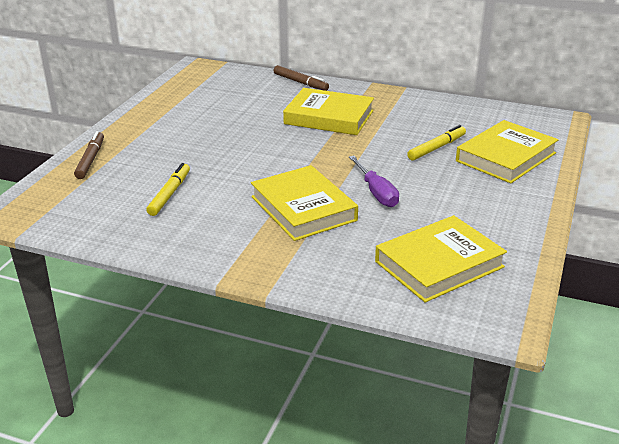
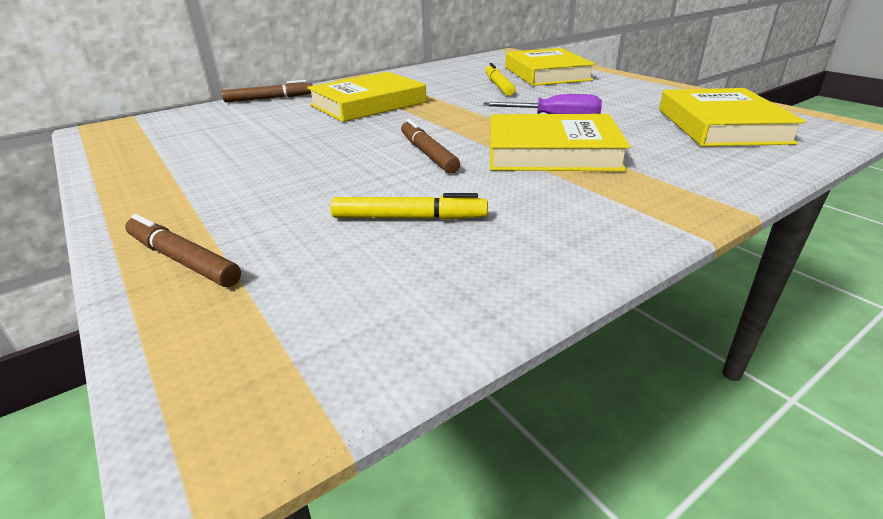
camera: 55 degrees left, 0 degrees up
(169, 194) = (409, 218): yellow marker -> yellow marker turned 135 degrees clockwise
(258, 170) = (427, 154): none -> brown marker

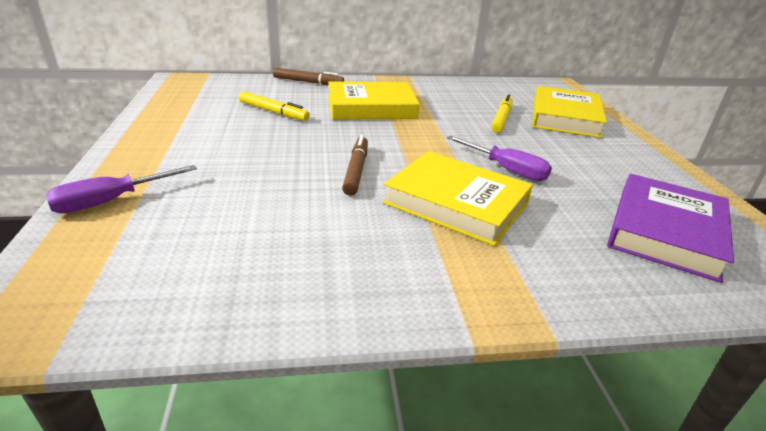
camera: 25 degrees right, 0 degrees up
(182, 260) = (111, 201): brown marker -> purple screwdriver
(409, 218) = (273, 223): yellow marker -> yellow marker (273, 112)
(720, 125) = (665, 231): yellow book -> purple book

